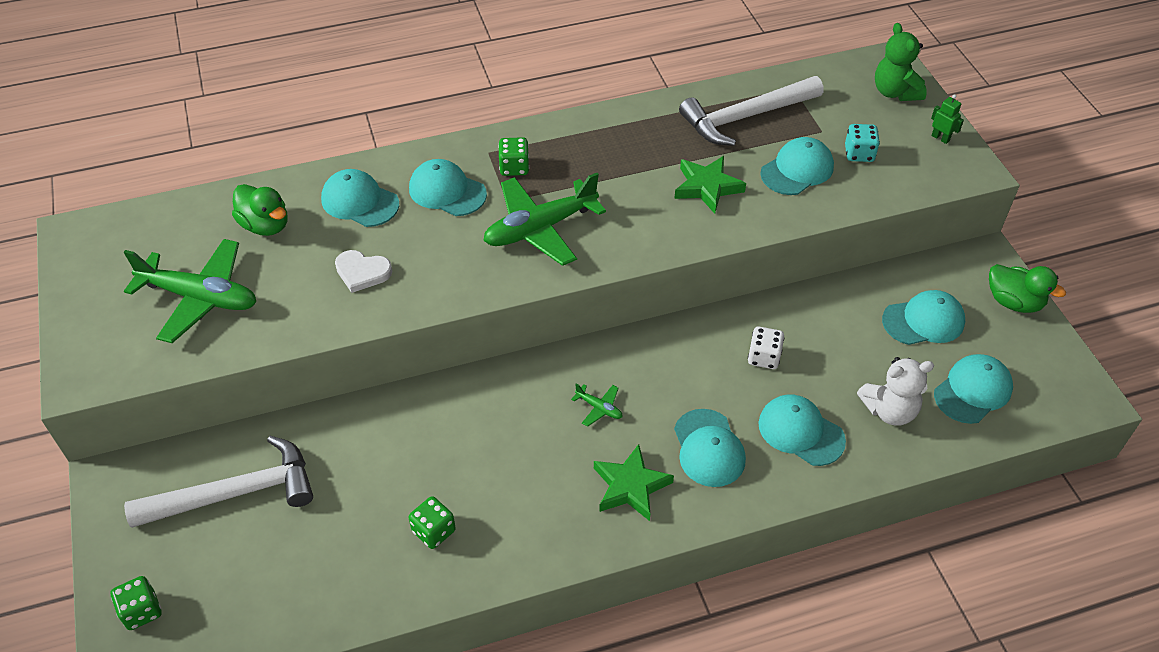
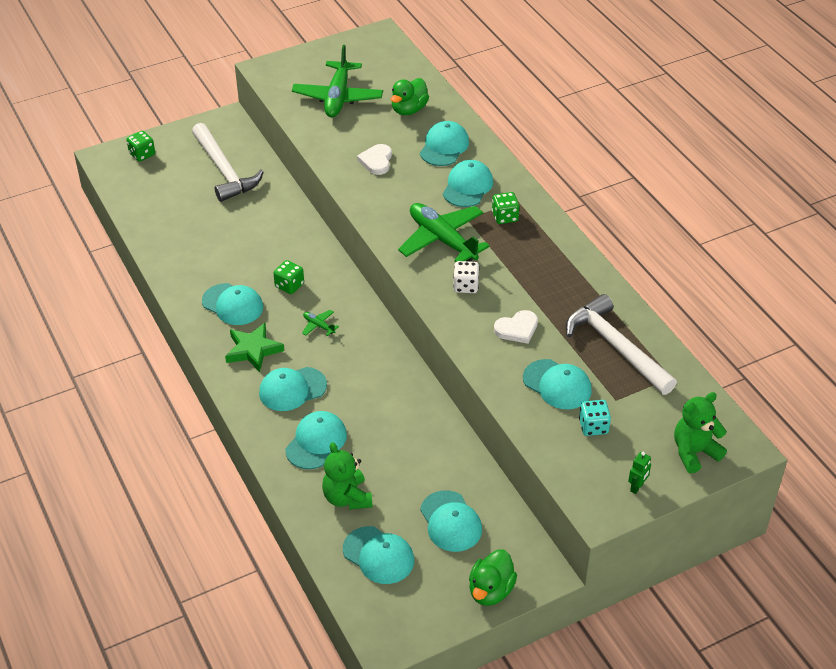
camera: 80 degrees right, 5 degrees down
(434, 531) = (206, 260): green dice -> green dice (289, 285)
(536, 504) = (233, 304): none -> turquoise cap
(599, 408) = (318, 326): green plane -> green plane turned 105 degrees clockwise
(707, 187) = (517, 329): green star -> white heart
(764, 357) = (386, 416): white dice -> white dice (465, 286)
(889, 410) = (347, 498): white teddy bear -> green teddy bear

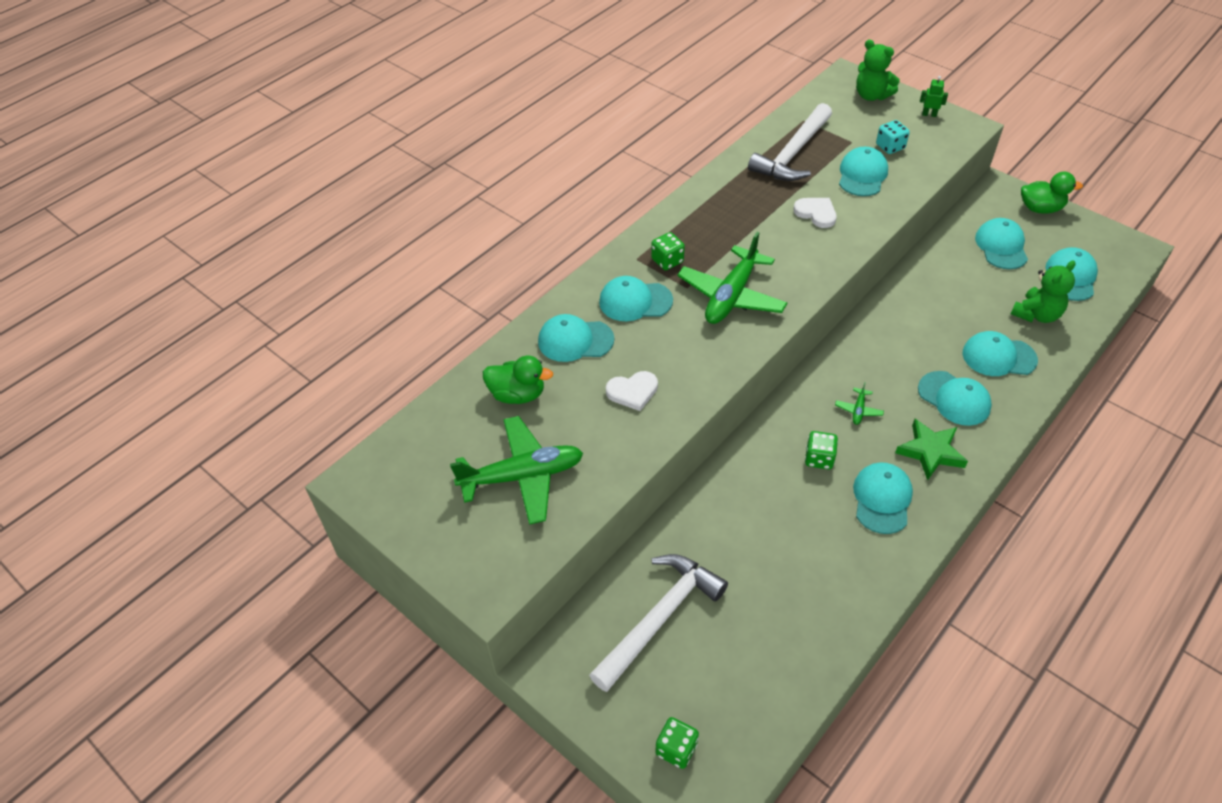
camera: 110 degrees left, 5 degrees up
(450, 521) = (1001, 246): turquoise cap -> turquoise cap turned 45 degrees counterclockwise
(465, 286) = (786, 260): white dice -> none

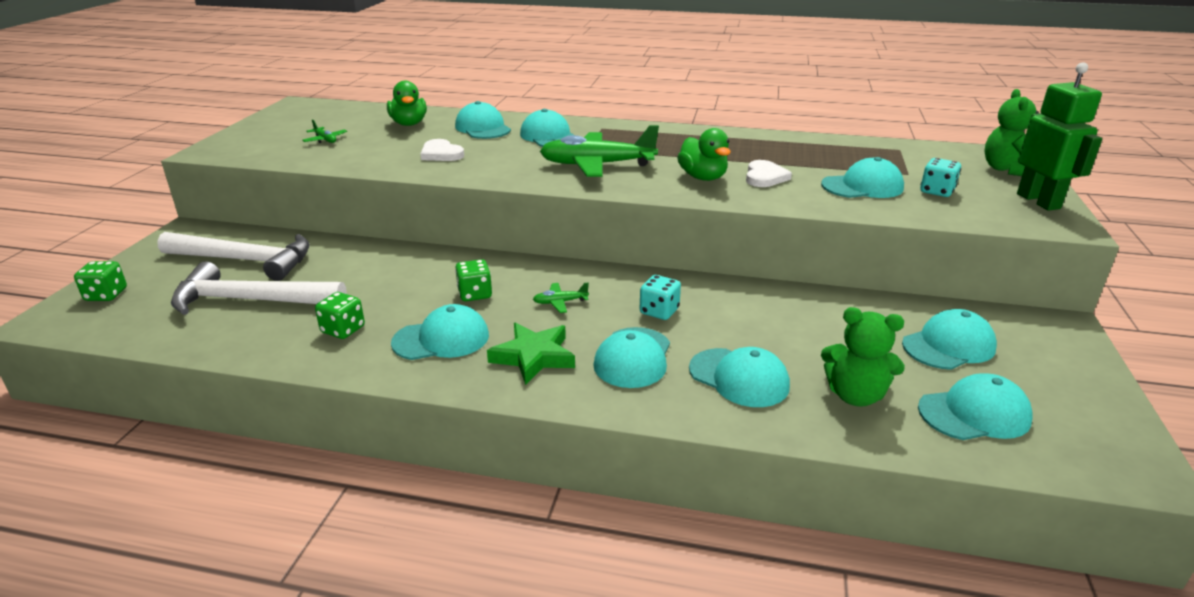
camera: 60 degrees right, 20 degrees down
(522, 476) = (325, 140): green plane -> green plane, size x0.41
(667, 261) = (612, 137): green dice -> green dice (343, 330)
(793, 154) = (838, 154): white hammer -> white hammer (250, 301)
(898, 360) = (659, 311): none -> turquoise dice
(929, 114) = (1038, 201): green robot -> green robot, size x2.26
(998, 357) = (739, 378): turquoise cap -> turquoise cap turned 150 degrees clockwise
(1040, 208) = (1077, 364): green duck -> green duck (703, 177)

